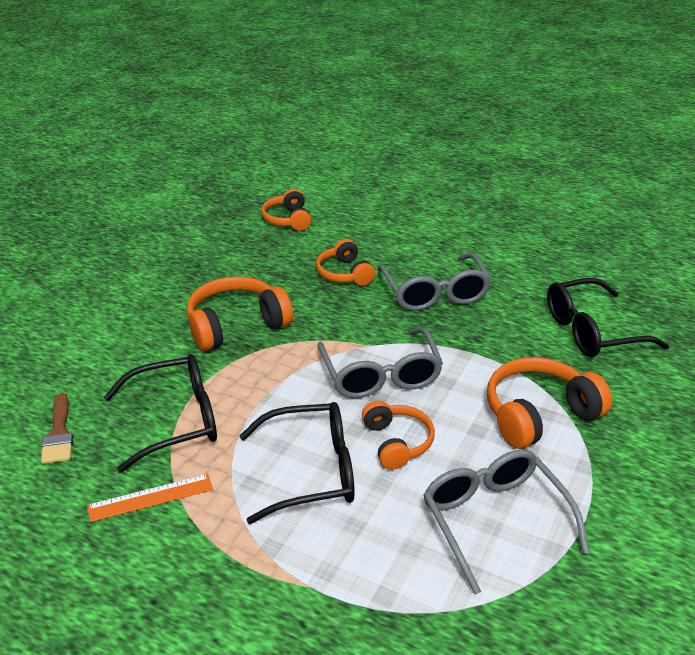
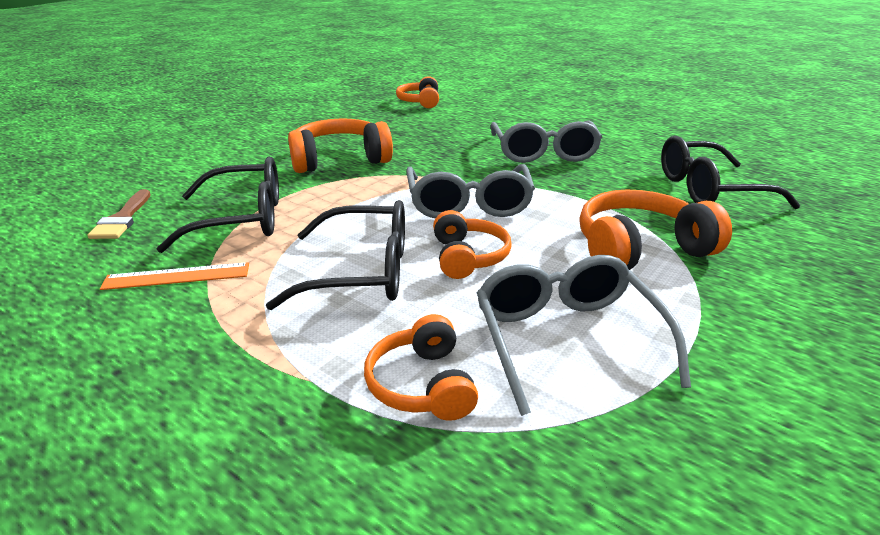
camera: 10 degrees right, 5 degrees down
(344, 273) = (459, 135): orange headphones -> orange headphones (422, 384)

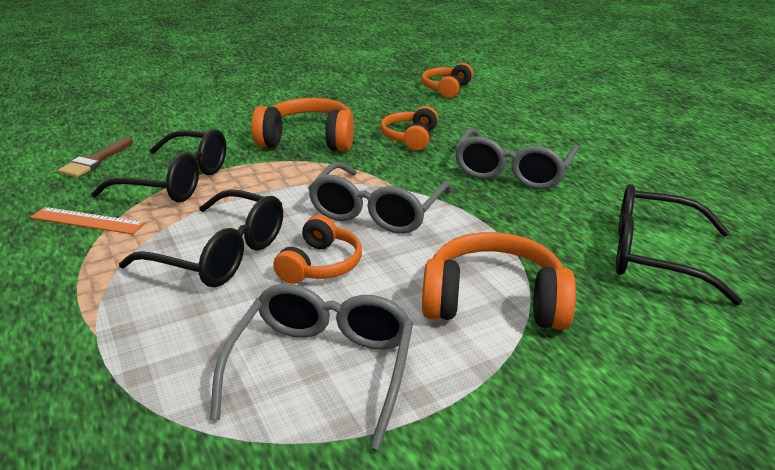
camera: 25 degrees right, 0 degrees up
(422, 384) = (168, 366): orange headphones -> orange headphones (410, 138)

